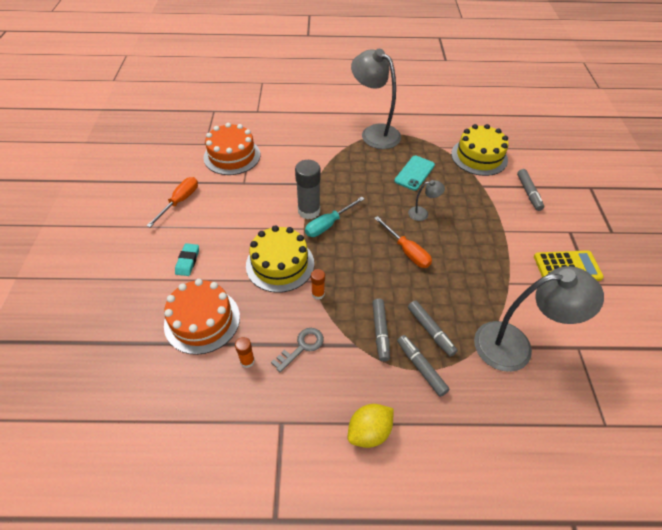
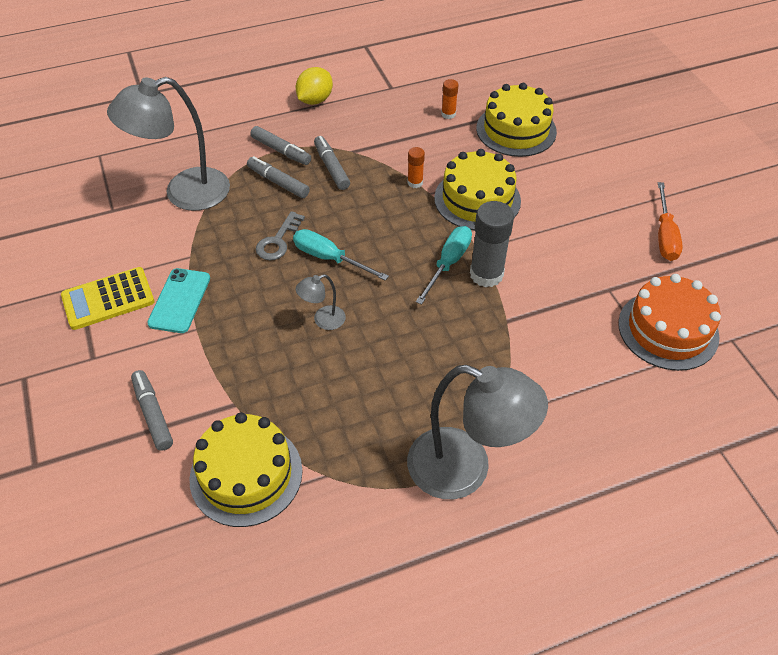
camera: 160 degrees right, 0 degrees up
(188, 261) = (582, 173): turquoise eraser -> none
(202, 320) = (516, 130): orange cake -> yellow cake
(302, 347) = (404, 136): grey key -> grey key (278, 241)
(407, 251) = (329, 258): orange screwdriver -> turquoise screwdriver
(414, 173) = (357, 393): turquoise phone -> turquoise phone (179, 300)

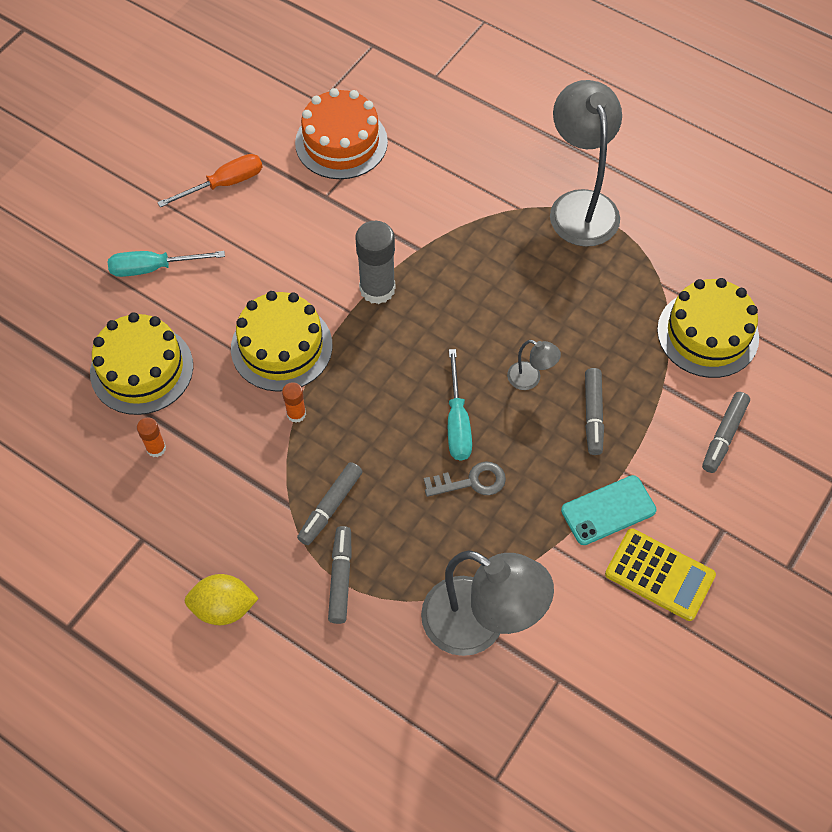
camera: 125 degrees left, 10 degrees up
(278, 182) = (391, 543): grey marker -> grey marker (593, 415)
(448, 263) = (387, 324): turquoise screwdriver -> turquoise screwdriver (153, 268)

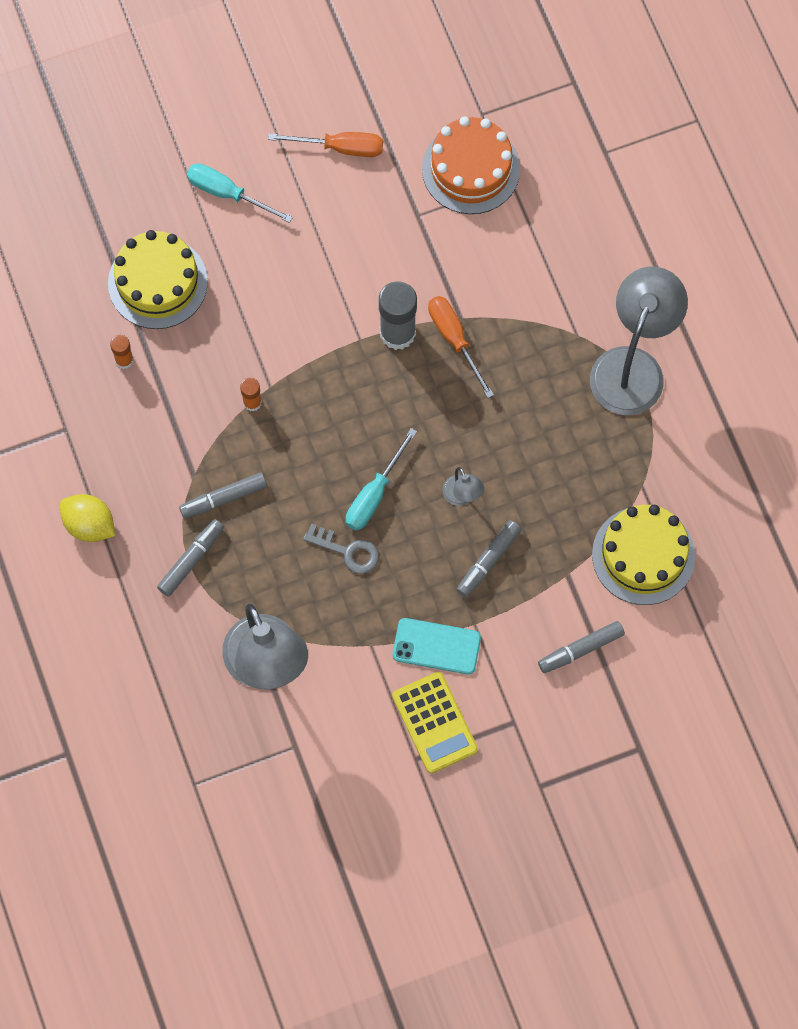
camera: 35 degrees right, 10 degrees up
(281, 347) = (282, 335): yellow cake -> none
(427, 267) = (454, 339): none -> orange screwdriver

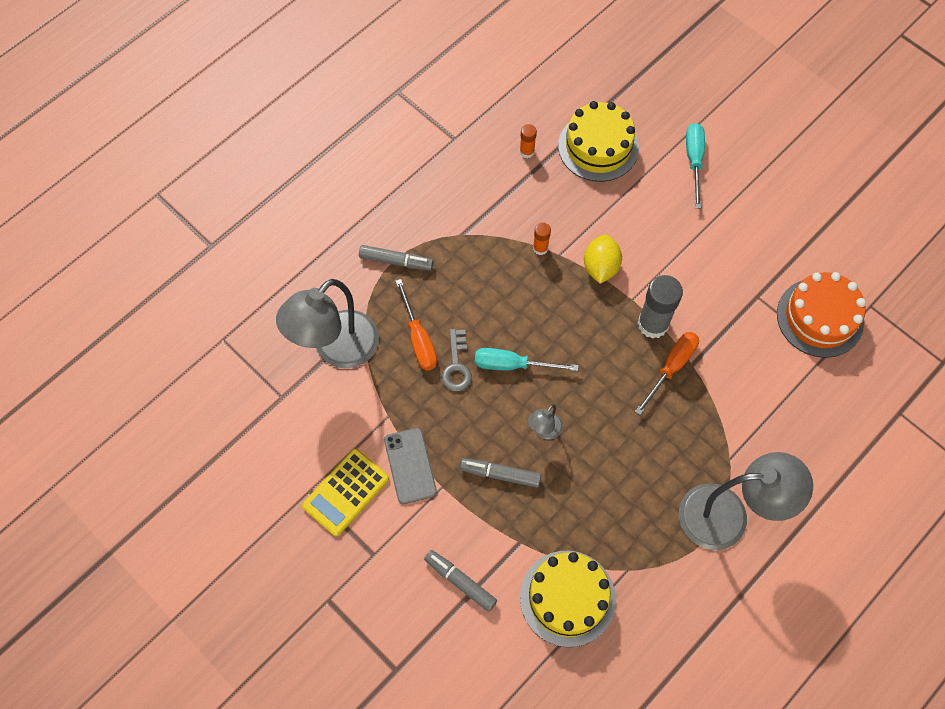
camera: 65 degrees right, 5 degrees down
(89, 525) = (390, 184): yellow lemon -> yellow lemon (600, 267)
(223, 498) = (455, 262): grey marker -> none
(340, 148) = (778, 219): orange screwdriver -> orange screwdriver (418, 339)
(436, 646) = (410, 466): turquoise phone -> grey phone

